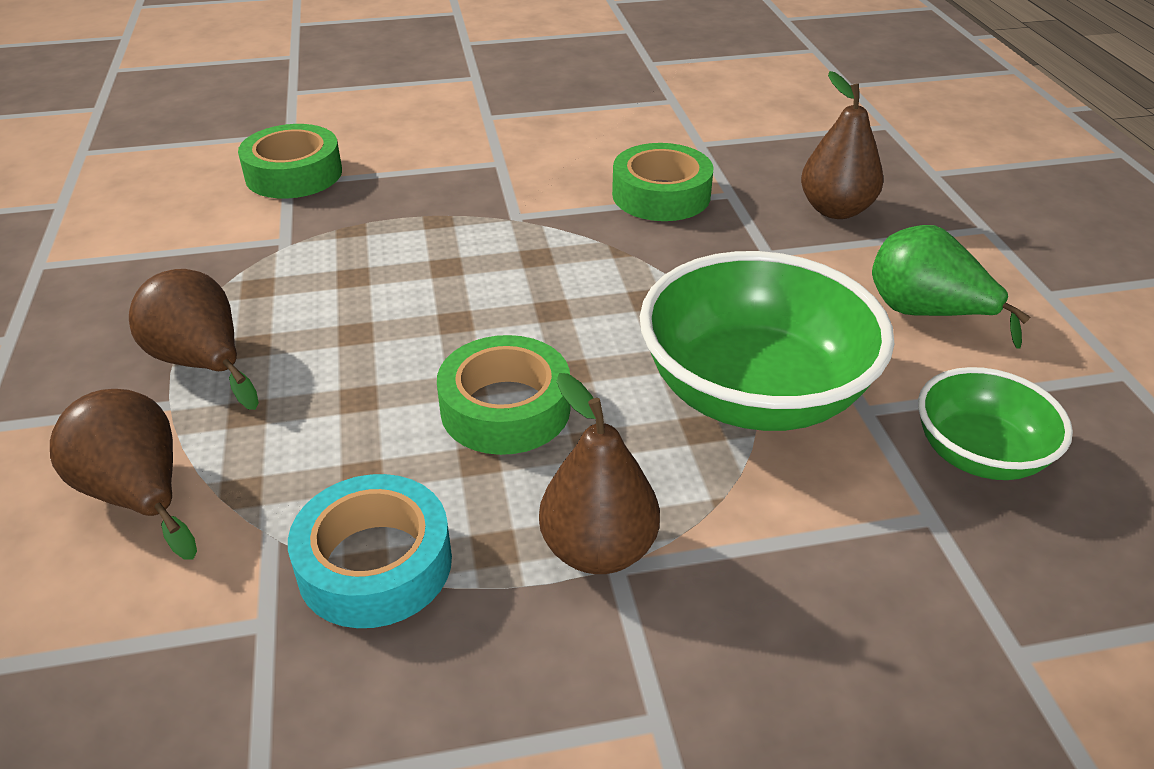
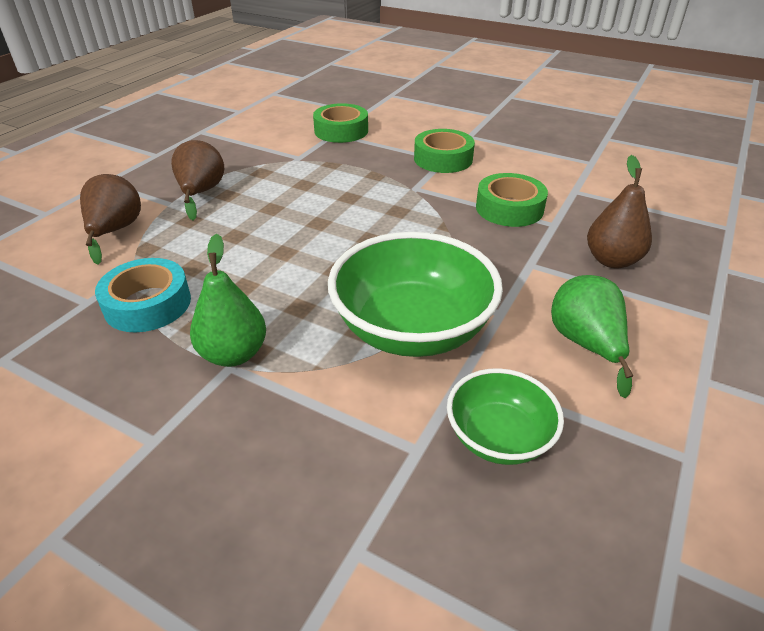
camera: 40 degrees right, 0 degrees up
(505, 408) = (285, 271): green tape -> green tape (443, 159)
(598, 550) = (234, 354): brown pear -> green pear

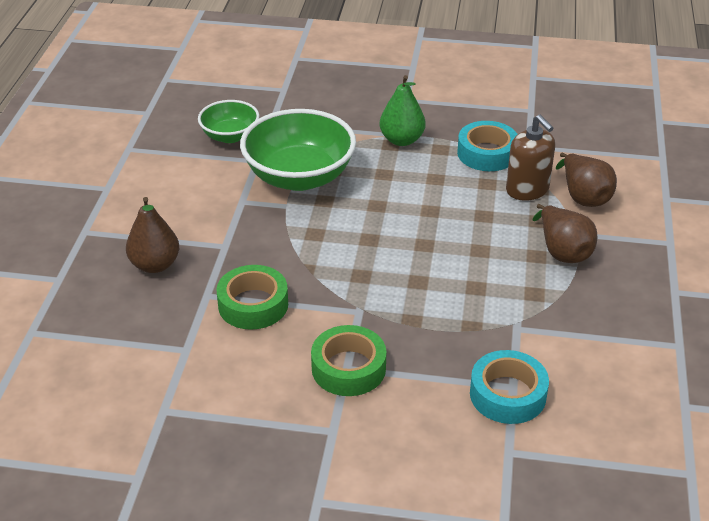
camera: 160 degrees right, 0 degrees up
(160, 250) = (527, 190): none -> brown soap dispenser
(341, 131) = (507, 394): green tape -> turquoise tape
(585, 344) = (181, 192): green pear -> none

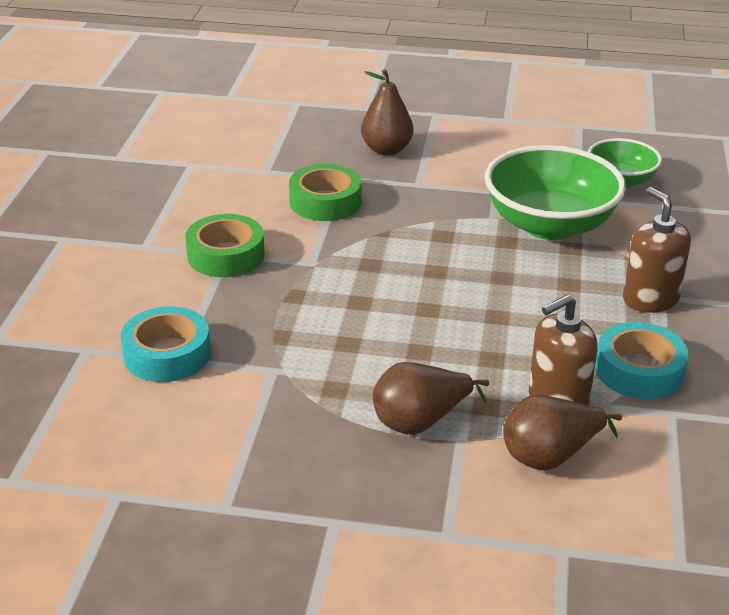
camera: 90 degrees right, 5 degrees down
(401, 140) = (650, 299): green pear -> brown soap dispenser

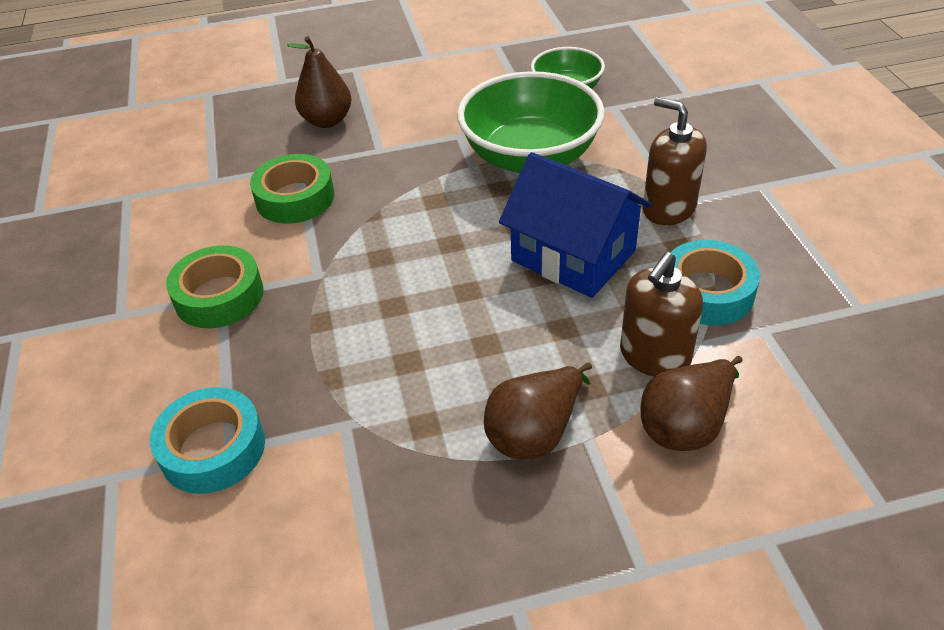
camera: 20 degrees left, 10 degrees up
(537, 310) = (573, 255): none -> blue house

